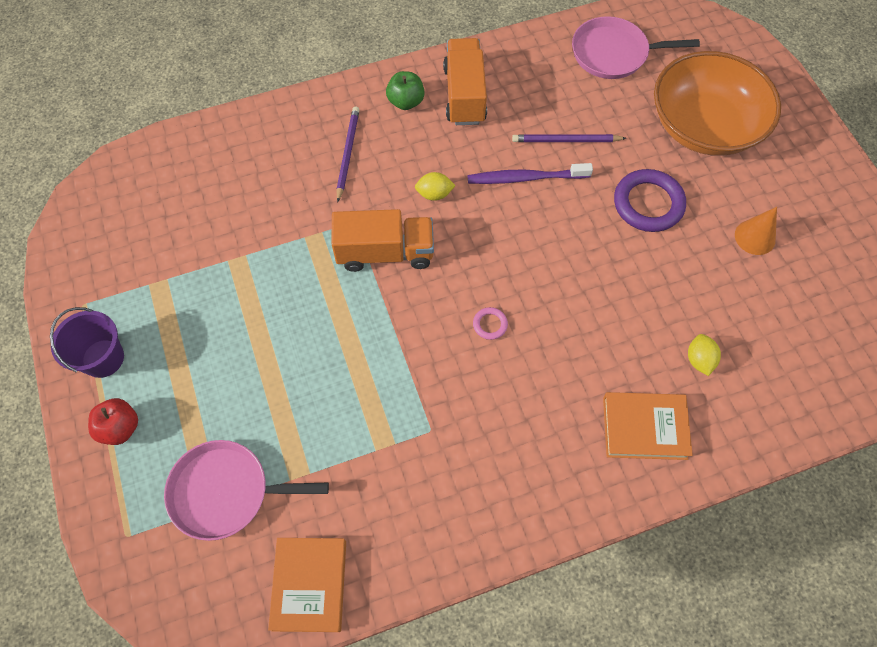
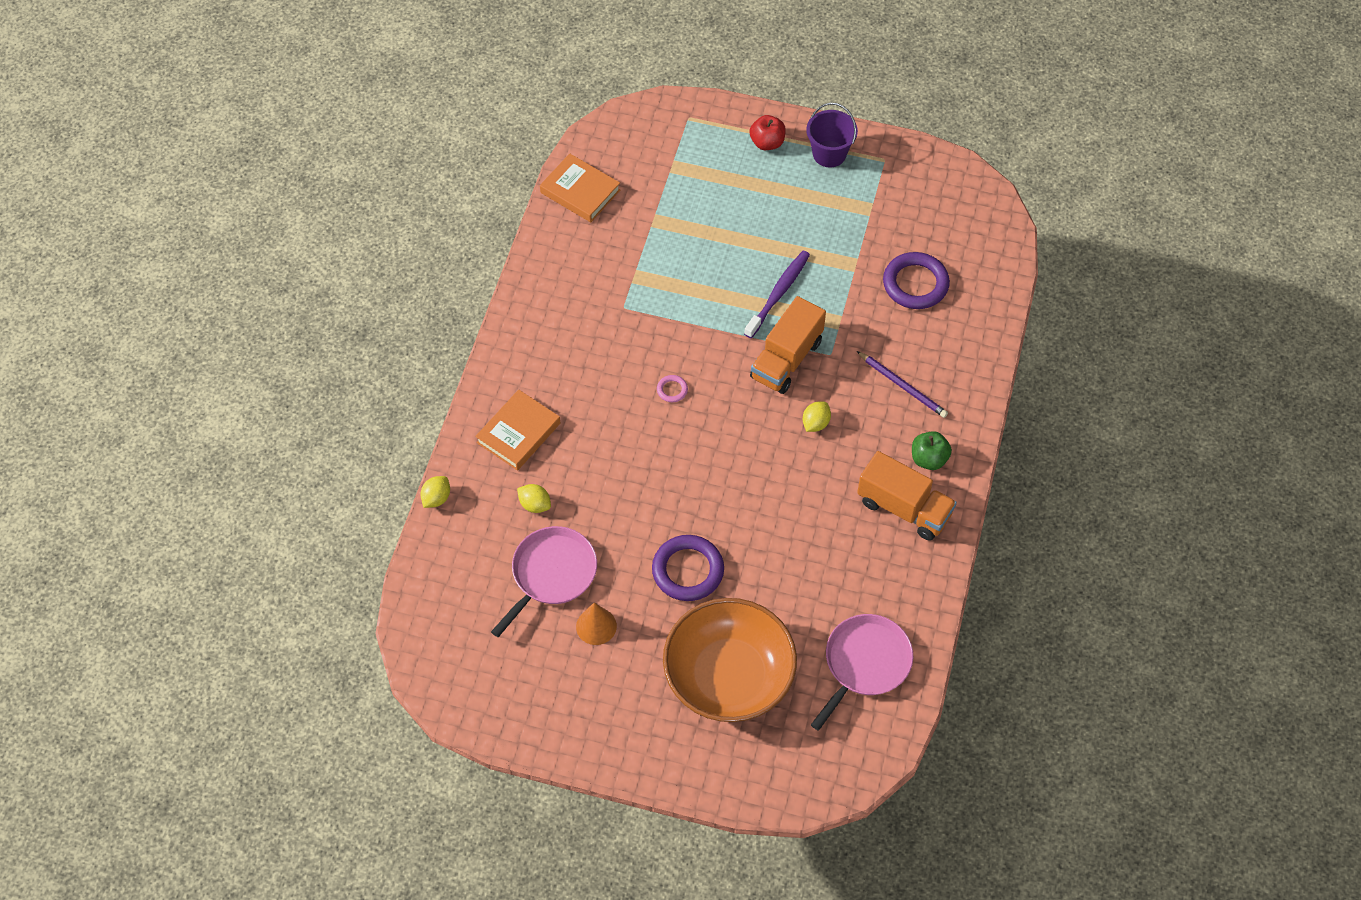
camera: 125 degrees right, 5 degrees down
(225, 492) = (675, 177): pink pan -> pink pan (551, 574)
(228, 200) = (915, 284): none -> purple ring
(525, 178) = (782, 497): purple toothbrush -> purple toothbrush (778, 293)
(566, 140) = (796, 554): purple pencil -> none
(772, 452) = (436, 498): none -> yellow lemon

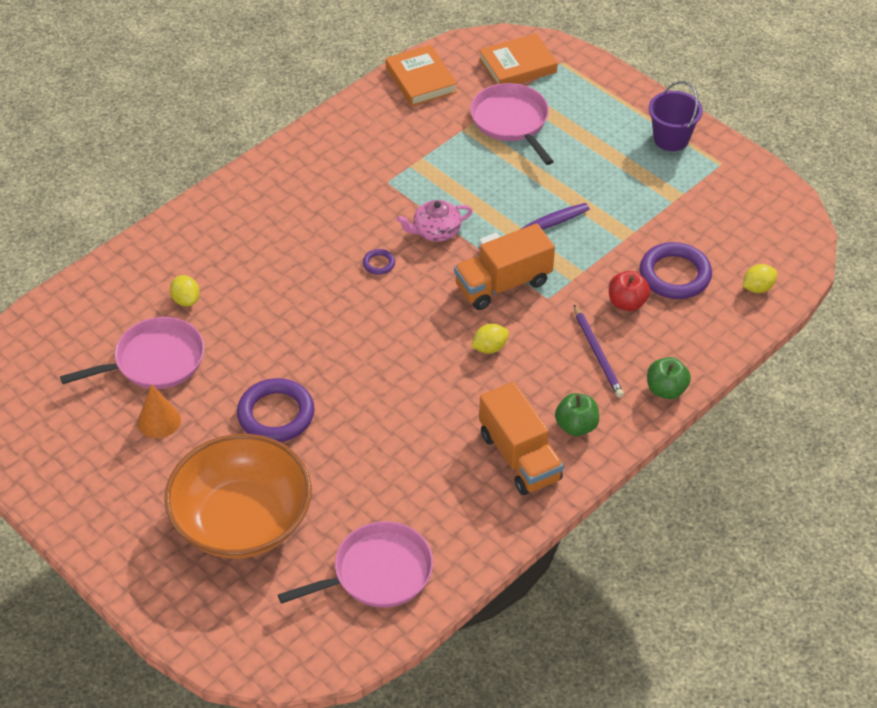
camera: 30 degrees right, 10 degrees down
(436, 498) = (109, 258): yellow lemon -> yellow lemon (757, 288)
(518, 433) = (218, 238): orange book -> orange book (517, 65)
(672, 390) = (379, 263): pink ring -> purple ring
(686, 198) = (511, 121): none -> pink pan
(697, 336) = (436, 231): none -> pink teapot
(767, 142) = (619, 108): red apple -> red apple (627, 303)
(975, 392) = (666, 390): none -> green apple

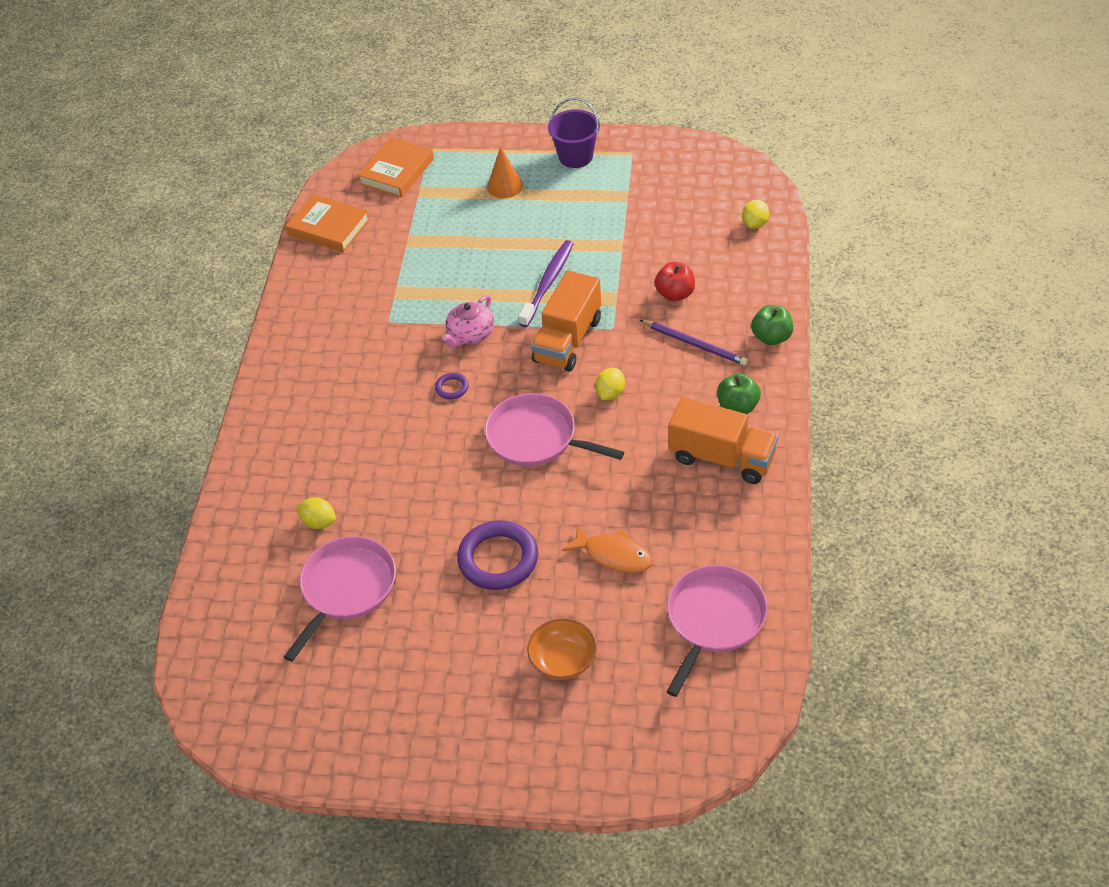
camera: 35 degrees left, 0 degrees up
(159, 421) = (404, 633): orange cone -> orange cone (505, 186)
(242, 520) = (563, 660): orange bowl -> orange bowl, size x0.46
(359, 471) = (613, 555): none -> orange fish
(511, 121) = (438, 216): pink pan -> pink pan (536, 437)
(675, 275) = (687, 252): purple ring -> none

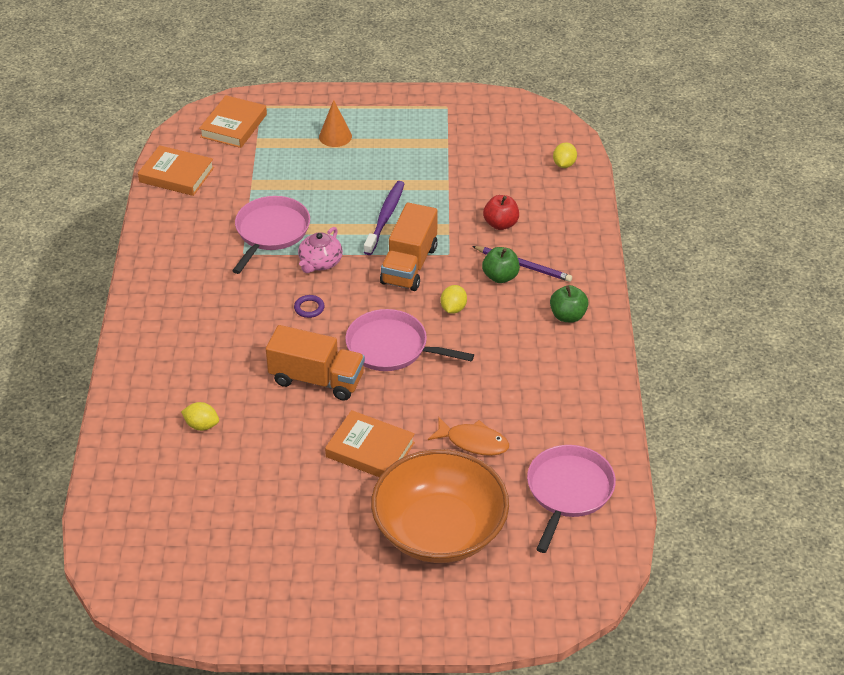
camera: 10 degrees left, 5 degrees down
(346, 588) = (234, 480): pink pan -> pink pan (271, 232)
(498, 559) = (370, 449): purple ring -> orange book
(563, 660) = (439, 530): orange bowl -> orange bowl, size x2.20
(575, 156) = (396, 110): purple bucket -> none
(722, 457) = (559, 358): orange truck -> orange truck (317, 379)
(771, 337) = (590, 258): green apple -> green apple (500, 277)

